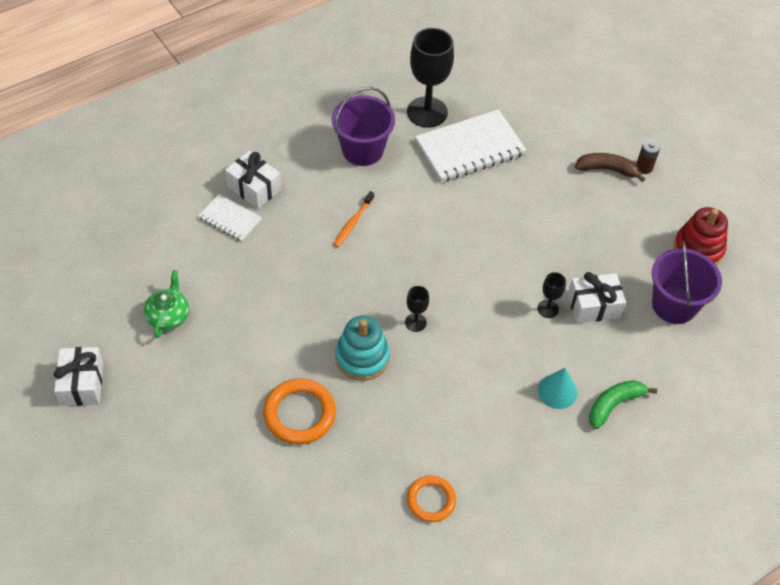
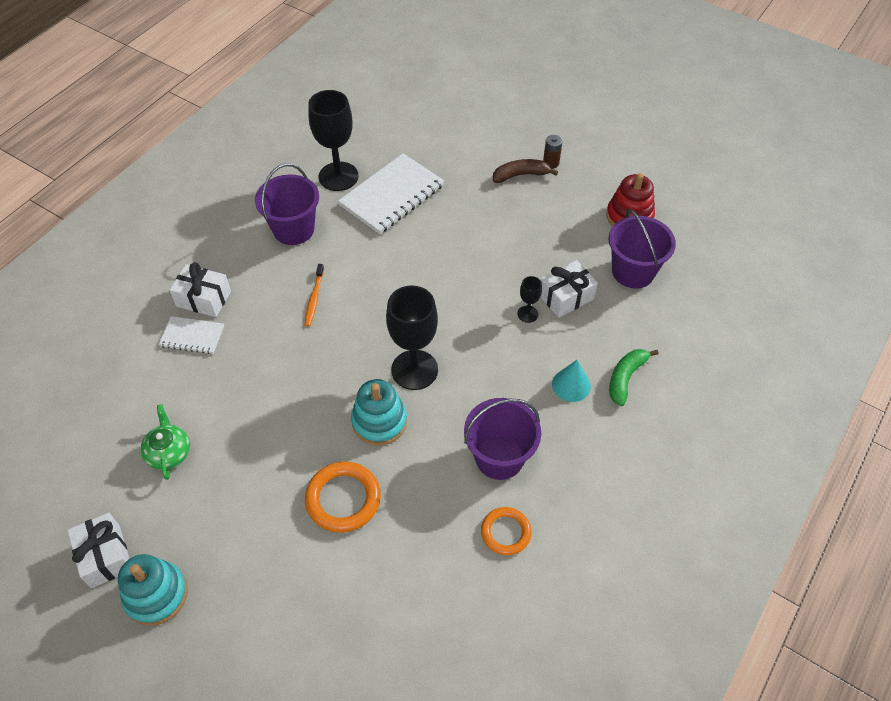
camera: 20 degrees left, 0 degrees up
(110, 432) = (156, 595): none -> turquoise stacking toy
(415, 322) = (414, 370): black goblet -> black goblet, size x2.14
(457, 432) = (499, 457): none -> purple bucket

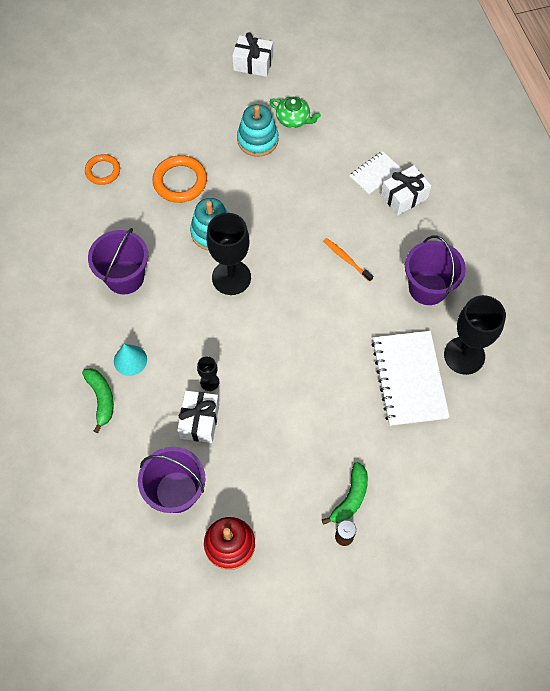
camera: 130 degrees right, 10 degrees up
(156, 595) = (209, 73): turquoise stacking toy -> turquoise stacking toy (257, 140)
(505, 532) = (79, 244): orange ring -> orange ring (103, 171)
(520, 175) = (350, 498): brown banana -> green banana

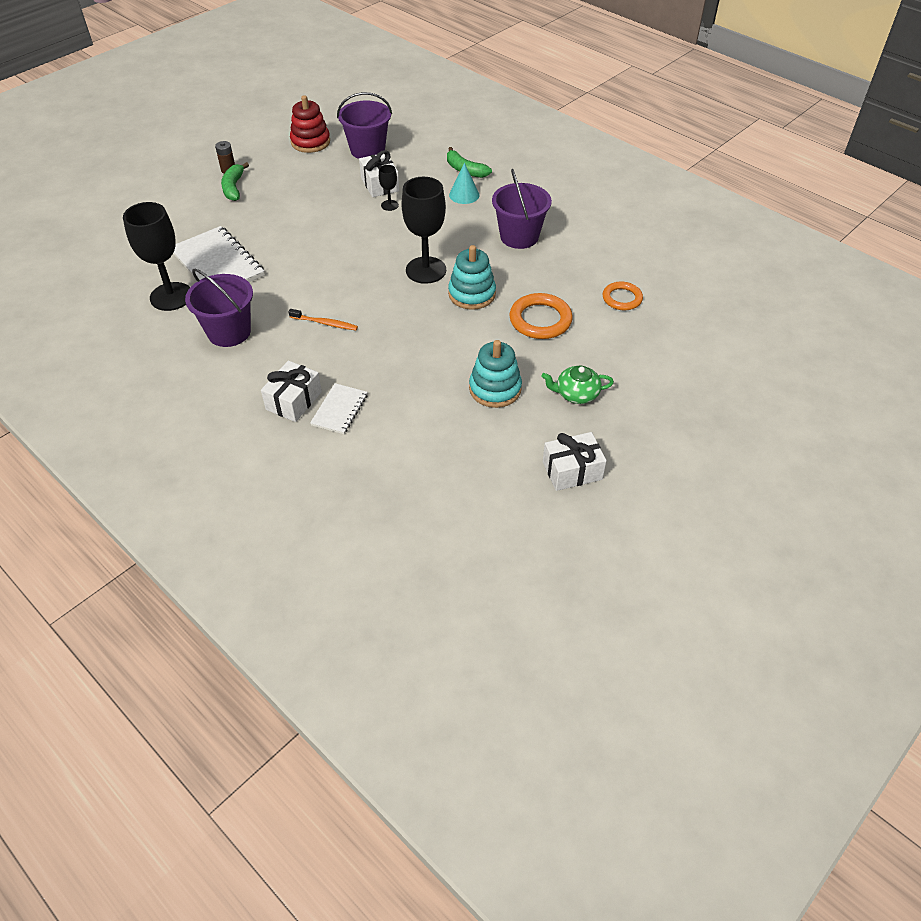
camera: 150 degrees right, 15 degrees down
(293, 119) = (472, 427): green teapot -> green teapot (576, 394)

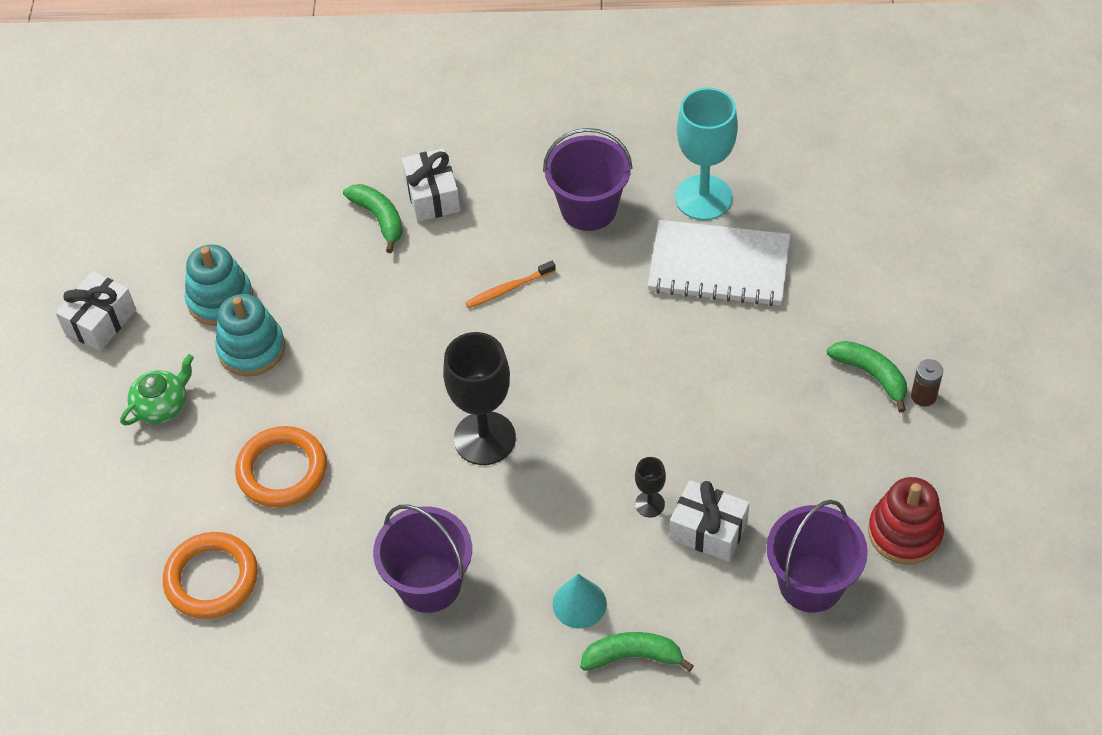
camera: 140 degrees right, 5 degrees up
(171, 296) = (703, 198): black goblet -> turquoise goblet
(339, 410) = (379, 219): white notebook -> green banana
(472, 294) = (395, 446): turquoise stacking toy -> turquoise stacking toy (220, 299)
(622, 298) = (211, 579): orange ring -> orange ring, size x1.53

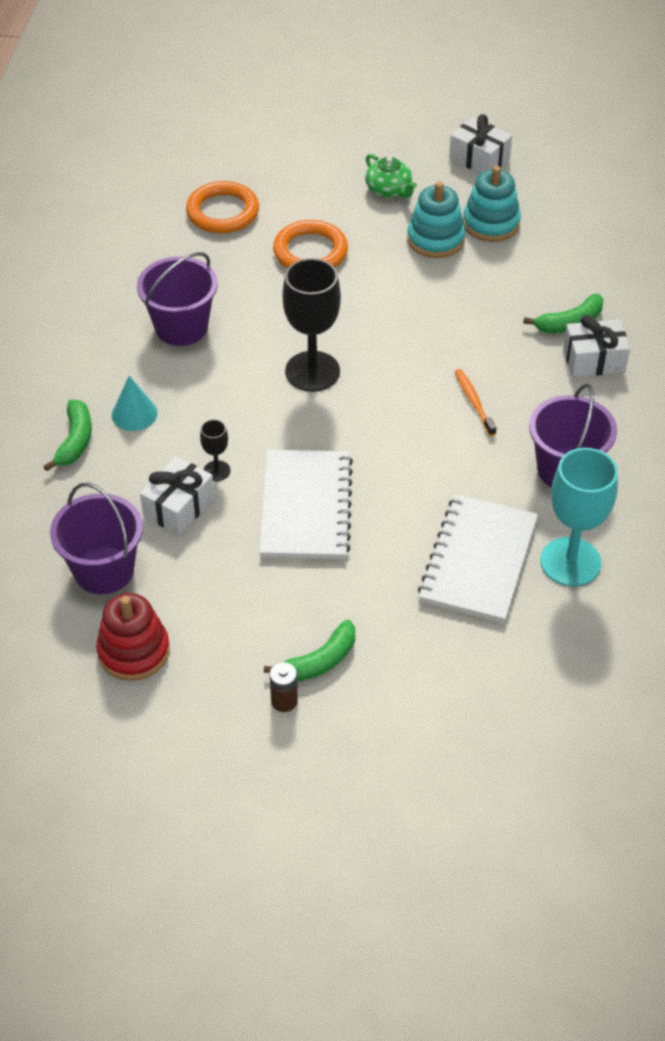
camera: 95 degrees right, 5 degrees down
(683, 415) = (305, 507): none -> white notebook

